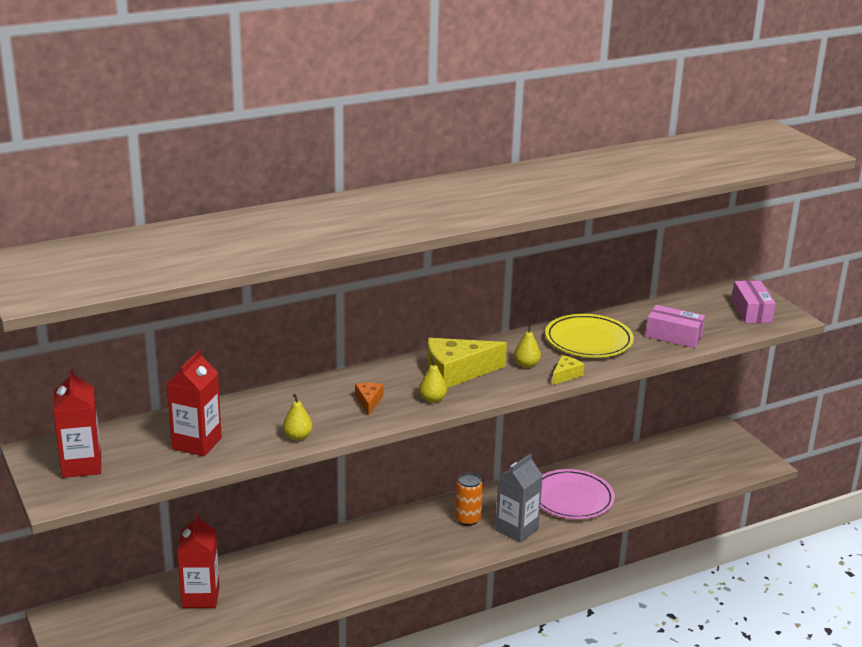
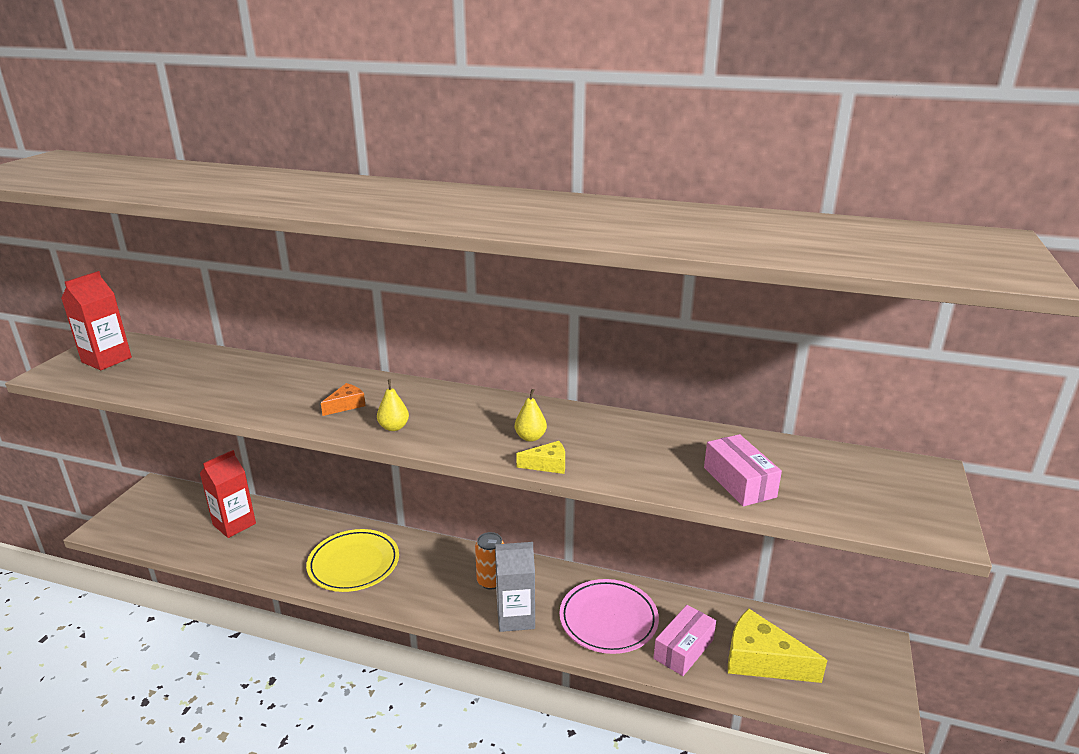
camera: 45 degrees right, 0 degrees up
(197, 443) = (186, 378): red carton -> none
(298, 436) = (247, 406): yellow pear -> none
(456, 372) = (458, 415): yellow cheese -> yellow cheese (761, 660)
(588, 340) = (634, 443): yellow plate -> yellow plate (354, 564)
(751, 311) = (894, 500): pink box -> pink box (683, 649)

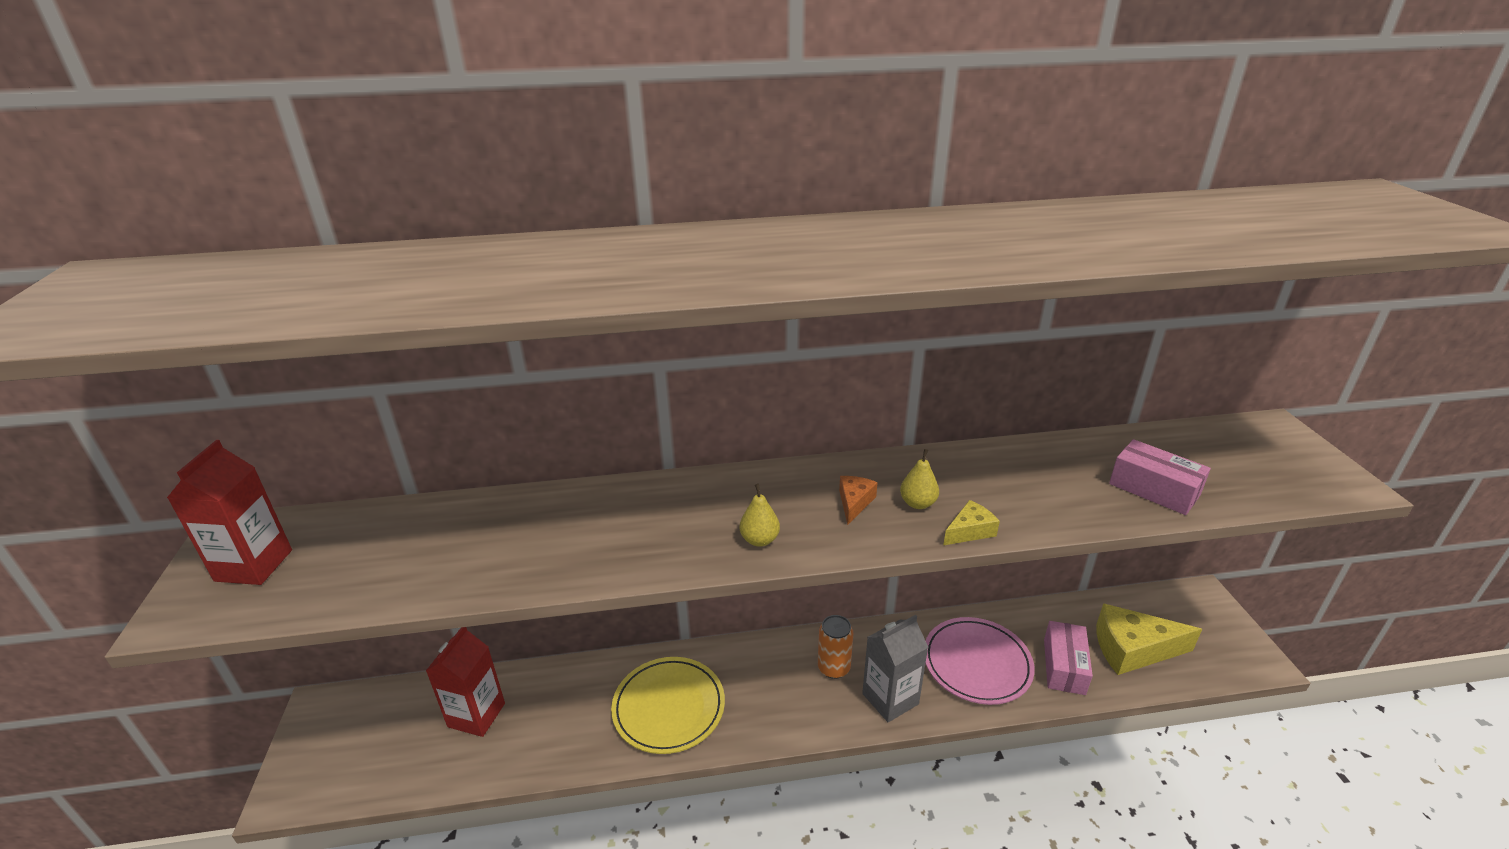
camera: 25 degrees left, 5 degrees up
(346, 405) = (672, 528): orange cheese -> orange cheese (854, 503)

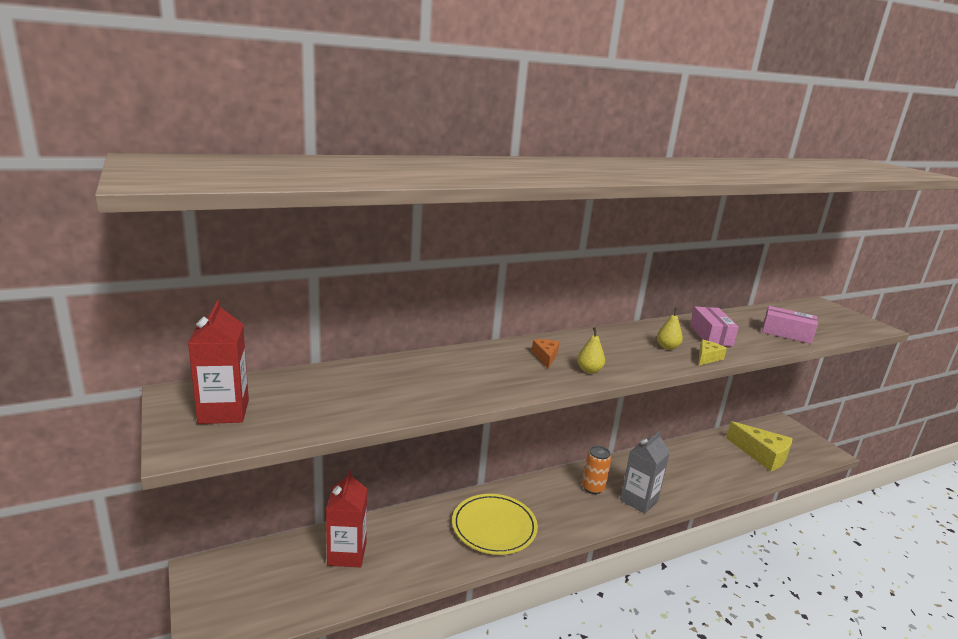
camera: 20 degrees left, 10 degrees down
(854, 503) = (630, 349): orange cheese -> orange cheese (545, 357)
(977, 663) = (679, 474): pink plate -> none
(1064, 666) = (729, 469): pink box -> pink box (710, 335)
(1132, 649) = (762, 455): yellow cheese -> yellow cheese turned 120 degrees counterclockwise

